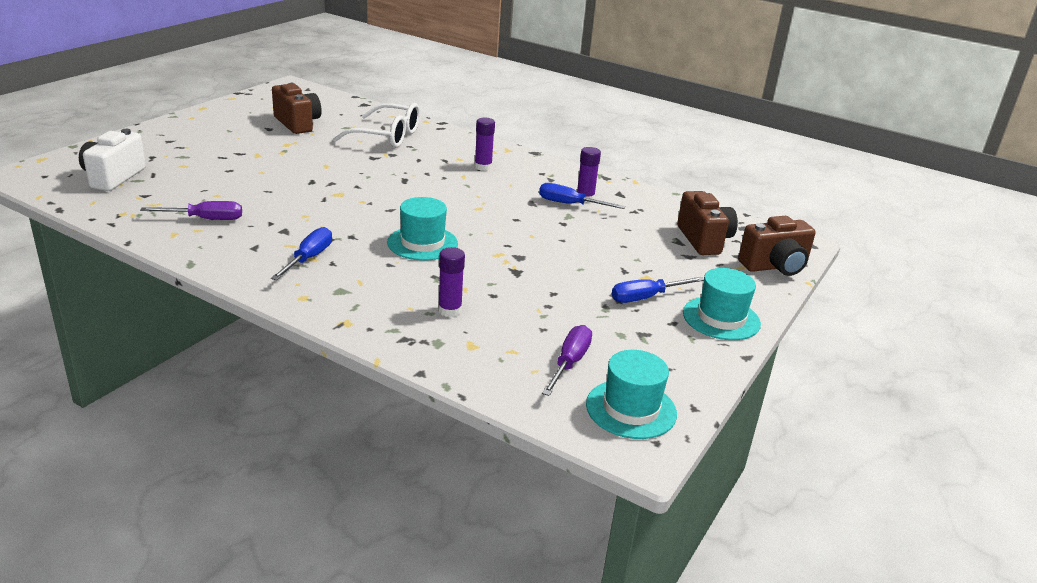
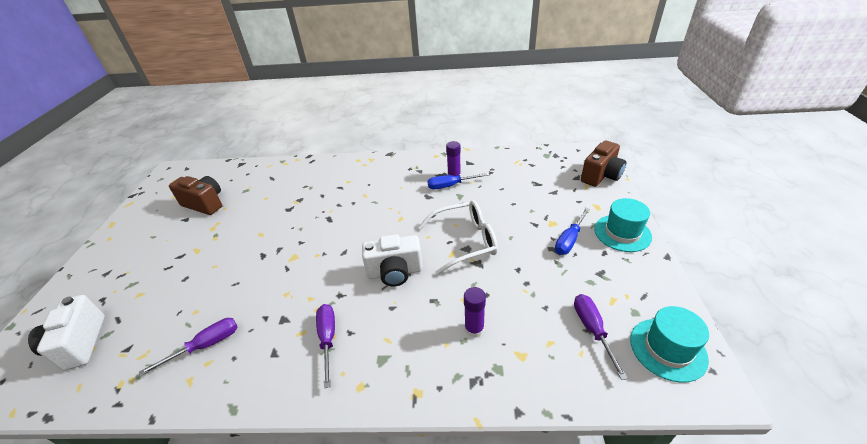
camera: 25 degrees left, 10 degrees up
(309, 258) = (328, 339): blue screwdriver -> purple screwdriver
(387, 136) = (282, 185): white glasses -> white glasses (465, 241)
(422, 243) = (395, 272): turquoise hat -> white camera
(483, 167) = (369, 181): purple glue stick -> none
(704, 240) = (548, 175): brown camera -> none

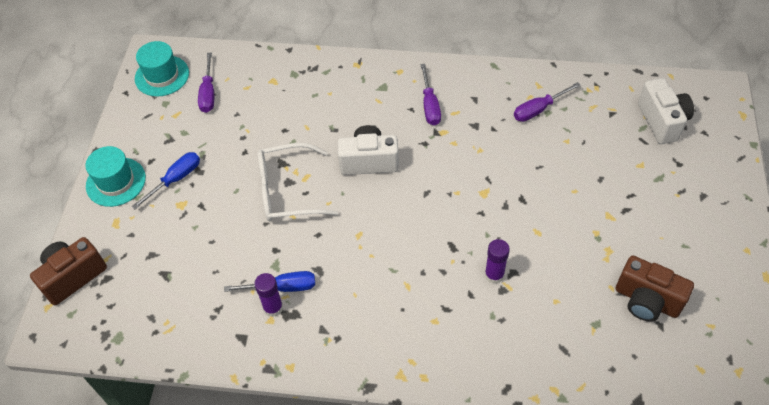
camera: 175 degrees left, 15 degrees up
(474, 329) = (303, 102): purple glue stick -> purple glue stick (494, 275)

